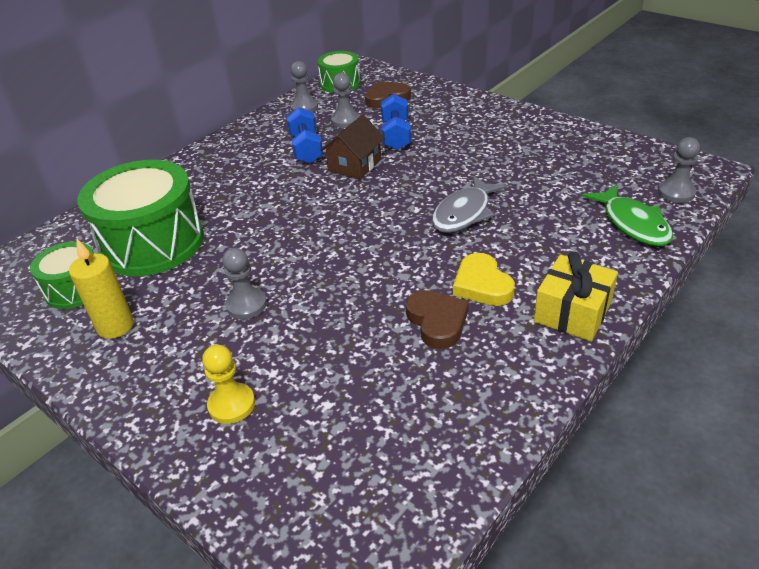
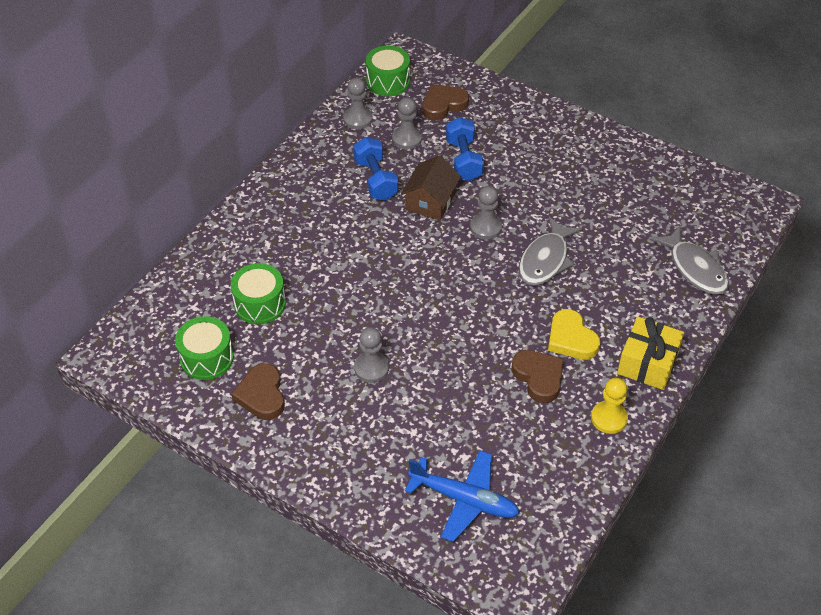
camera: 10 degrees left, 10 degrees up
(115, 326) = (261, 395): yellow candle -> brown heart
(152, 243) = (260, 304): green drum -> green drum, size x0.53
(231, 405) = (388, 462): yellow pawn -> yellow pawn (609, 418)
(313, 456) = (464, 499): none -> blue plane
(632, 223) = (695, 268): green fish -> grey fish
(676, 192) = (733, 231): grey pawn -> grey pawn (485, 227)

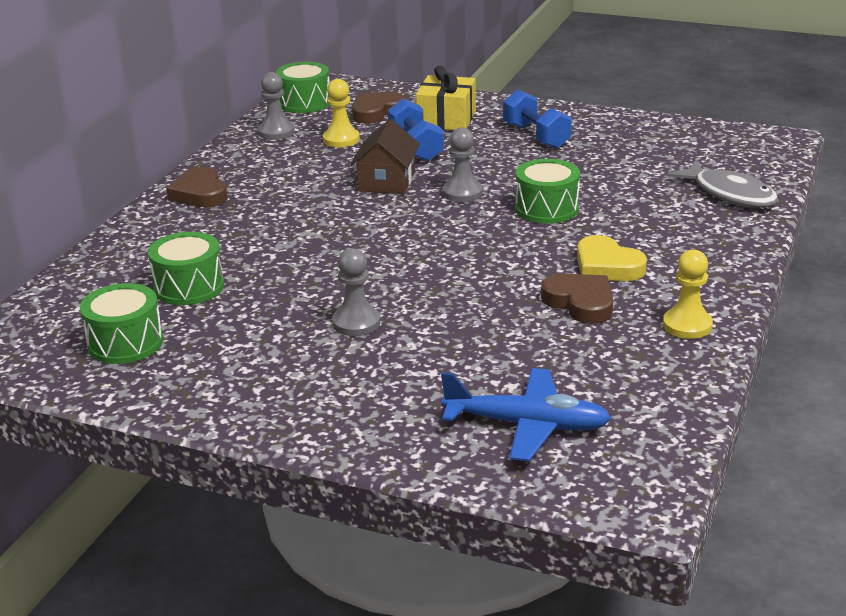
camera: 10 degrees left, 20 degrees down
(261, 395) = (211, 366): brown heart -> brown heart (200, 193)
(376, 180) = (313, 173): blue dumbbell -> blue dumbbell (536, 136)
(407, 139) = (341, 139): grey pawn -> yellow pawn
(545, 260) = (546, 209): grey fish -> green drum
(647, 363) = (712, 273): yellow gift -> yellow gift (446, 119)

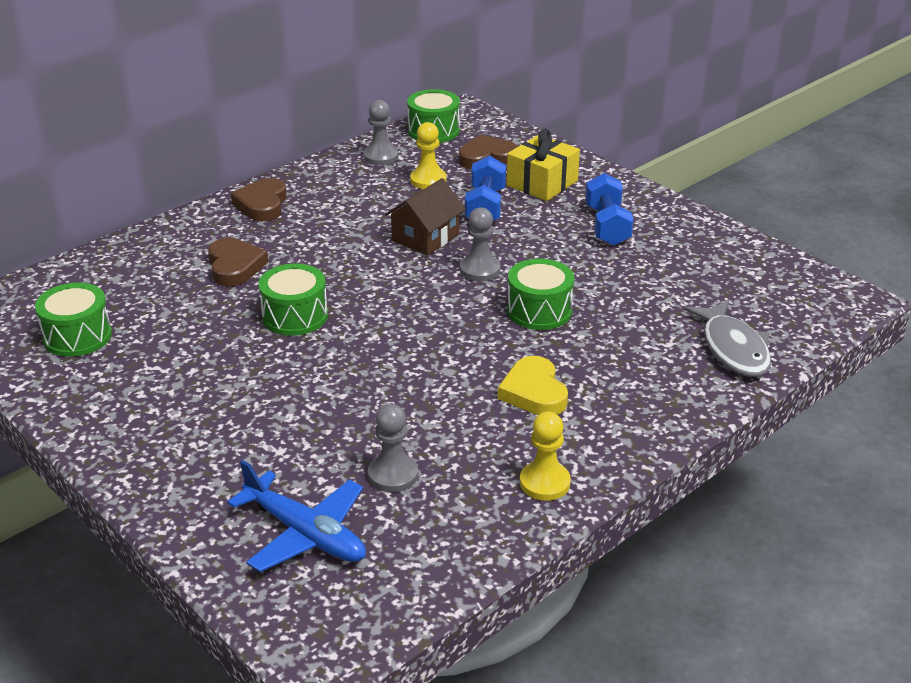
camera: 25 degrees right, 5 degrees up
(189, 287) = (170, 297): green drum -> green drum (295, 316)
(356, 323) = (265, 378): grey pawn -> grey pawn (393, 475)
(580, 302) = (471, 423): brown heart -> brown heart (235, 266)

